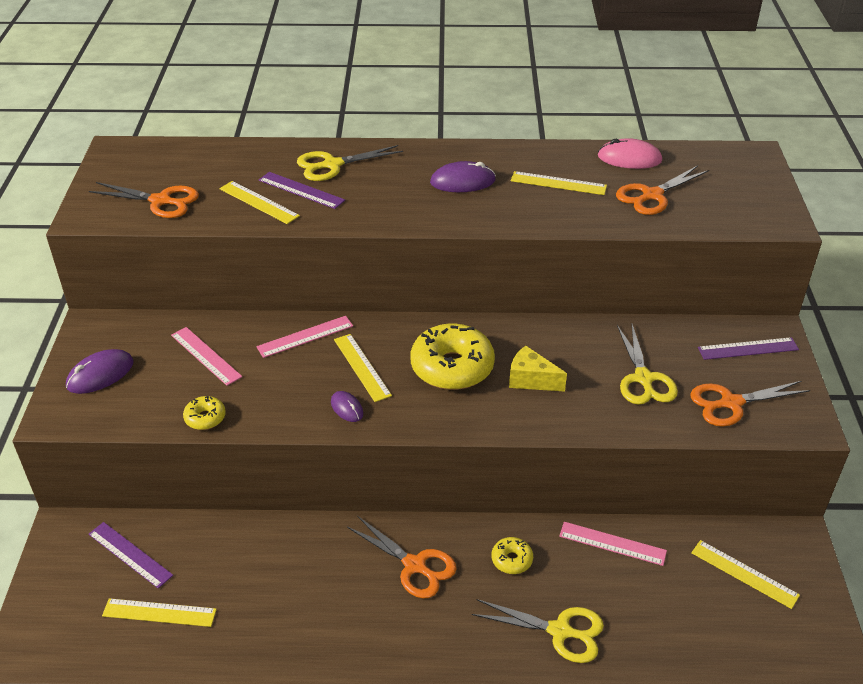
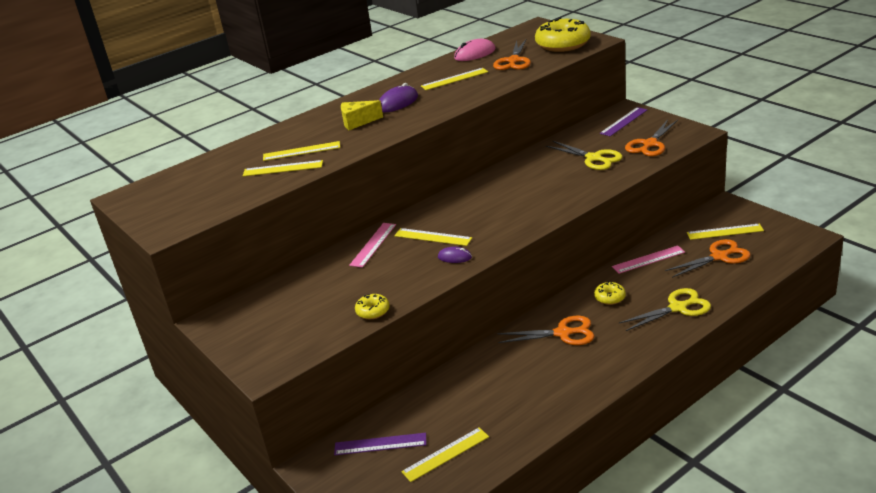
camera: 35 degrees left, 10 degrees down
(100, 374) = (261, 336): purple mouse -> none
(161, 201) = (210, 200): orange scissors -> orange scissors (719, 257)
(205, 356) = (321, 287): pink ruler -> none
(301, 190) = (301, 151): purple ruler -> yellow ruler
(332, 165) = (300, 133): yellow scissors -> none
(452, 367) = (486, 208): yellow donut -> yellow donut (563, 44)
(531, 380) = (537, 190): yellow cheese -> yellow cheese (357, 122)

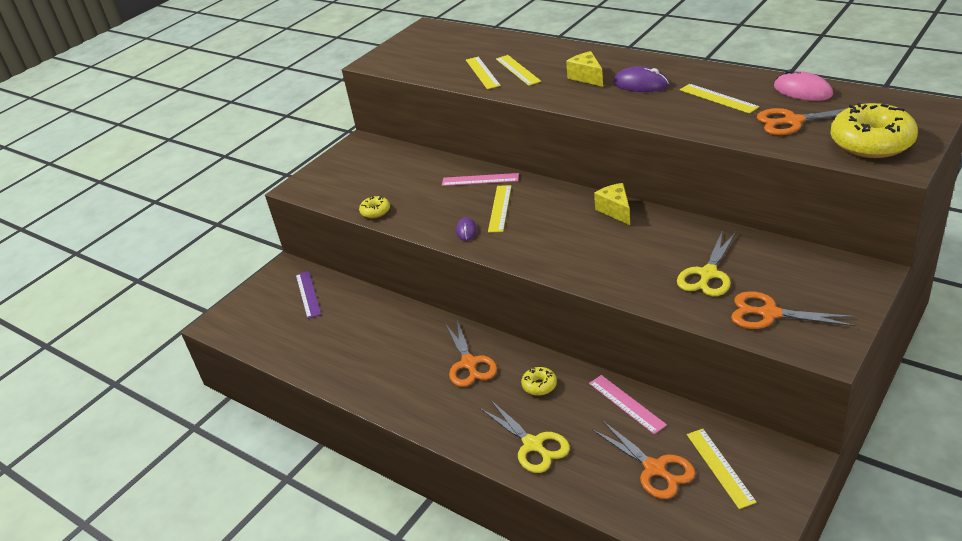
camera: 75 degrees right, 5 degrees up
(445, 454) = (297, 332): yellow ruler -> none
(484, 184) = (615, 210): none -> yellow cheese
(623, 121) = (828, 278): purple ruler -> none

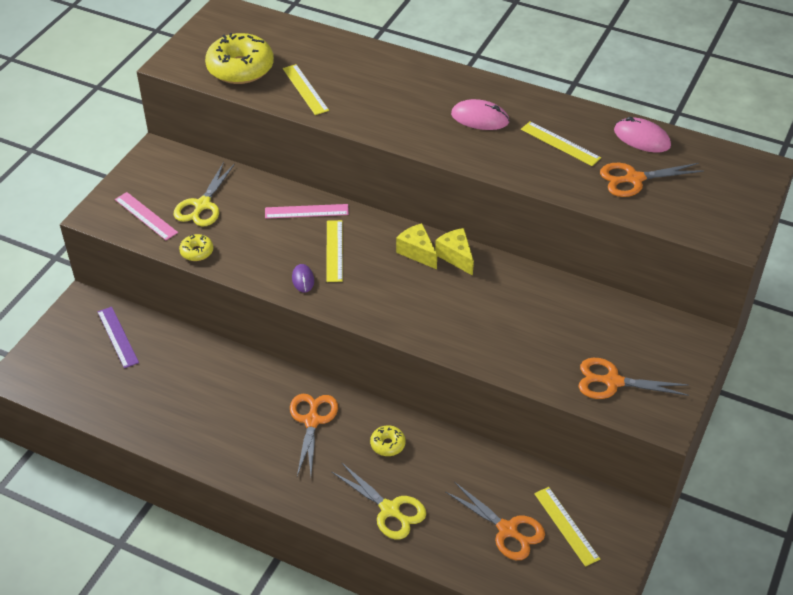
camera: 15 degrees left, 10 degrees up
(469, 364) = (312, 421): orange scissors -> orange scissors turned 150 degrees counterclockwise
(517, 70) = (344, 88): yellow ruler -> none
(587, 77) = (421, 104): yellow cheese -> yellow cheese (417, 252)
(626, 404) = (475, 462): pink ruler -> pink ruler (146, 216)
(641, 84) = (480, 118): purple mouse -> pink mouse
(708, 274) = (553, 336): yellow scissors -> yellow scissors (202, 205)
(871, 143) = (707, 210): yellow donut -> yellow donut (240, 68)

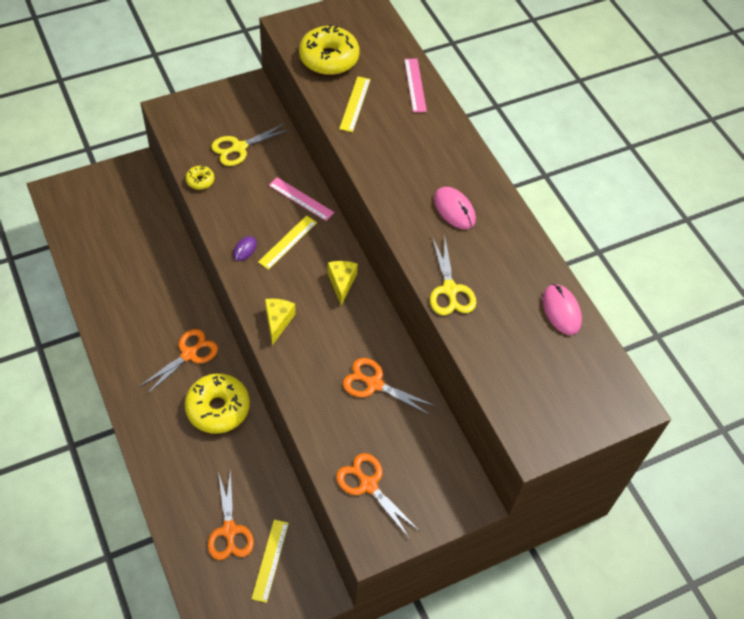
camera: 35 degrees right, 10 degrees up
(117, 337) = (134, 206): purple ruler -> none
(146, 216) = (196, 132): pink ruler -> pink ruler (415, 85)
(387, 444) = (218, 408): yellow donut -> yellow donut, size x2.12
(390, 510) = (172, 455): yellow scissors -> yellow scissors (450, 290)
(456, 256) = (365, 306): yellow cheese -> yellow cheese (278, 322)
(560, 143) = (491, 271): yellow ruler -> none
(634, 179) = (514, 341): orange scissors -> orange scissors (374, 384)

